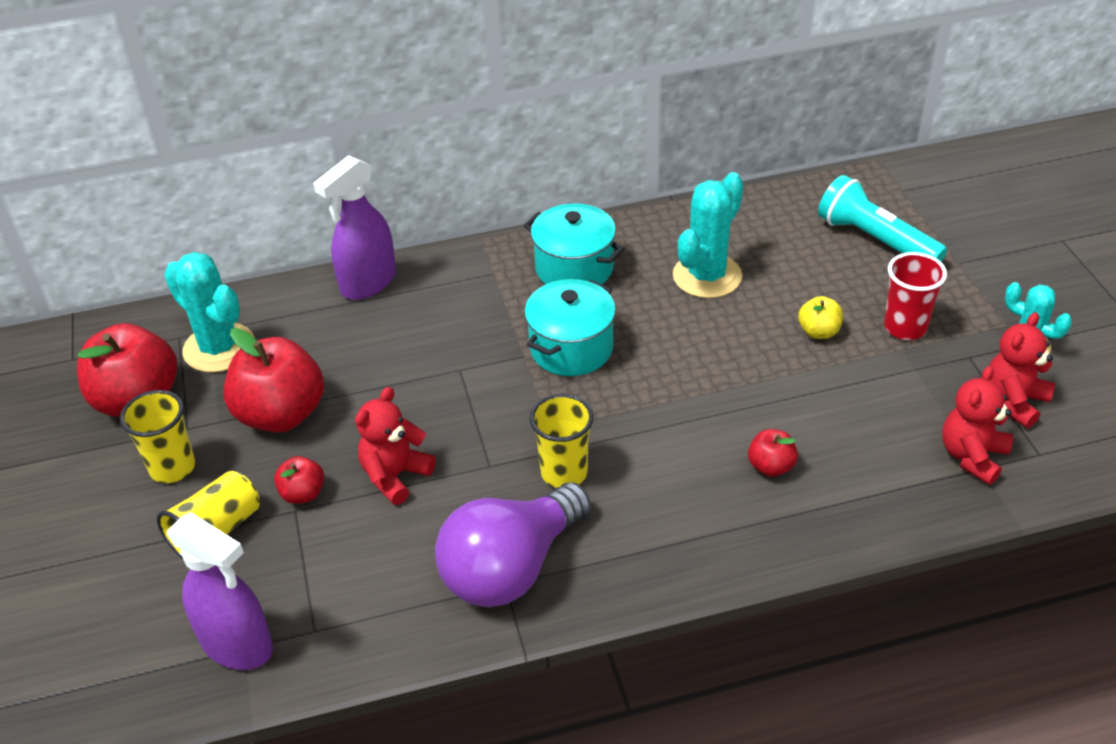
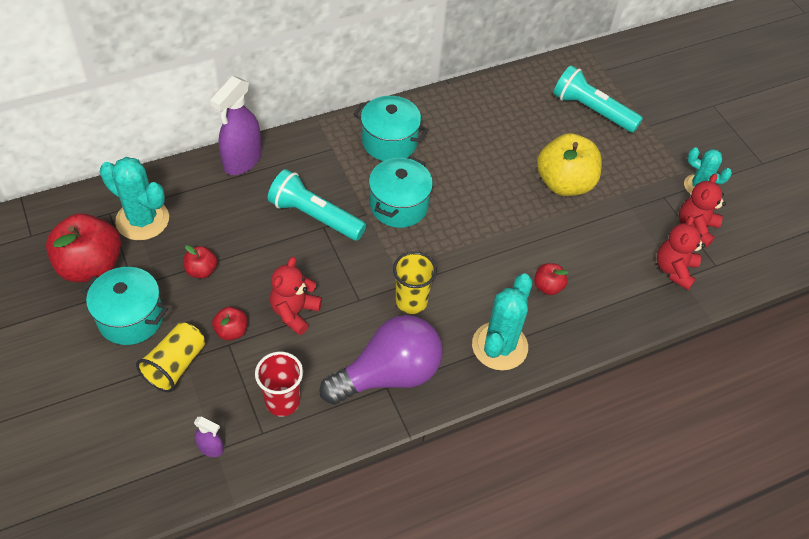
camera: 15 degrees left, 10 degrees up
(172, 467) = (131, 318): yellow cup -> turquoise pot
(237, 645) = (211, 448): purple spray bottle -> purple spray bottle, size x0.47
(281, 414) = (201, 270): red apple -> red apple, size x0.48
(450, 355) = (315, 216): none -> turquoise flashlight
(511, 568) = (388, 375): purple light bulb -> purple light bulb turned 150 degrees counterclockwise
(707, 276) = (483, 144): turquoise cactus -> turquoise cactus (499, 346)
(819, 332) = (564, 183): yellow apple -> yellow apple, size x2.10
(905, 327) = (620, 177): red cup -> red cup (282, 401)

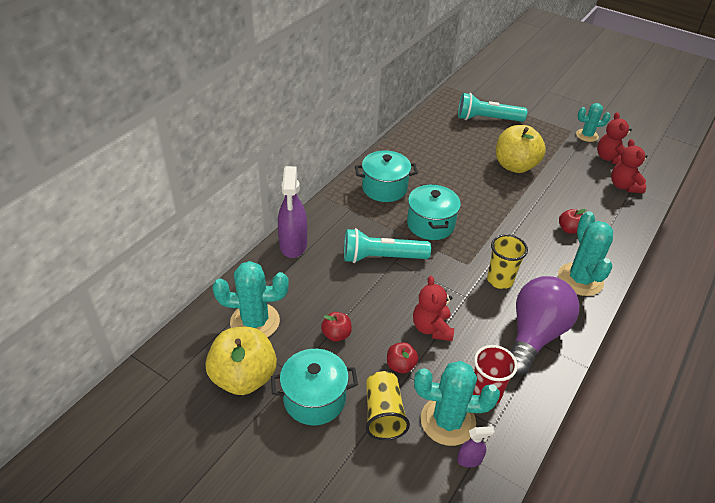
camera: 30 degrees left, 10 degrees down
(91, 266) = (244, 377): red apple -> yellow apple
(225, 404) = (448, 421): none -> turquoise cactus

